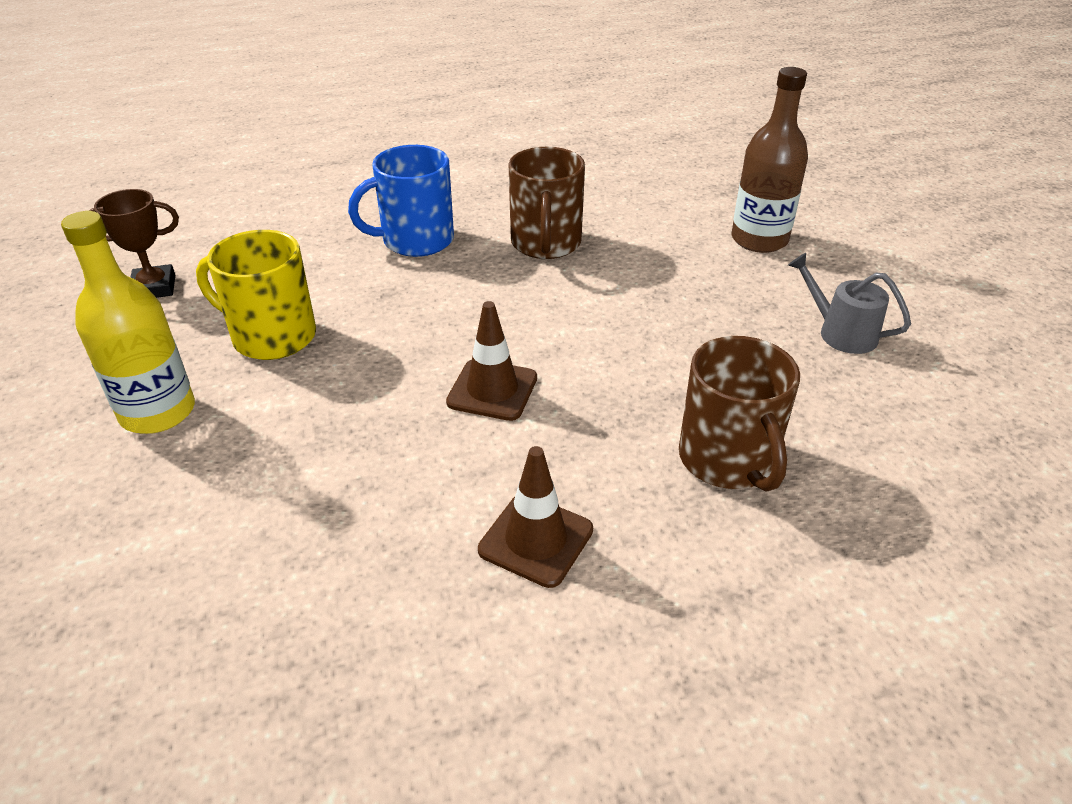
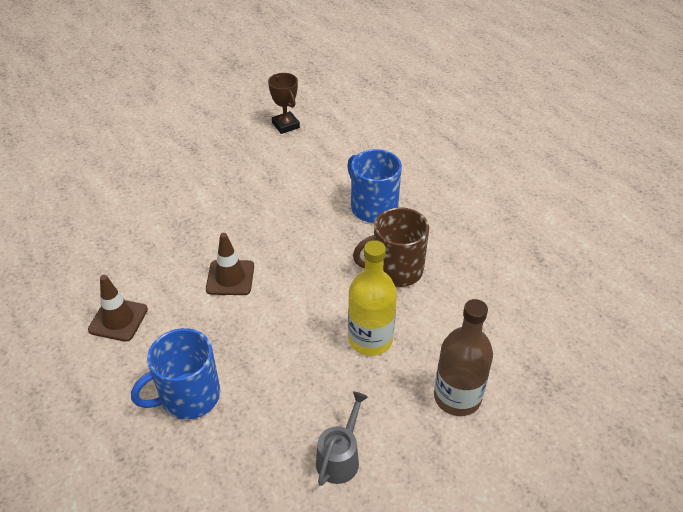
camera: 75 degrees right, 5 degrees up
(158, 412) = (188, 164): yellow bottle -> yellow bottle (370, 339)
(272, 336) = (256, 180): yellow mug -> none
(728, 460) = (188, 396): brown mug -> blue mug

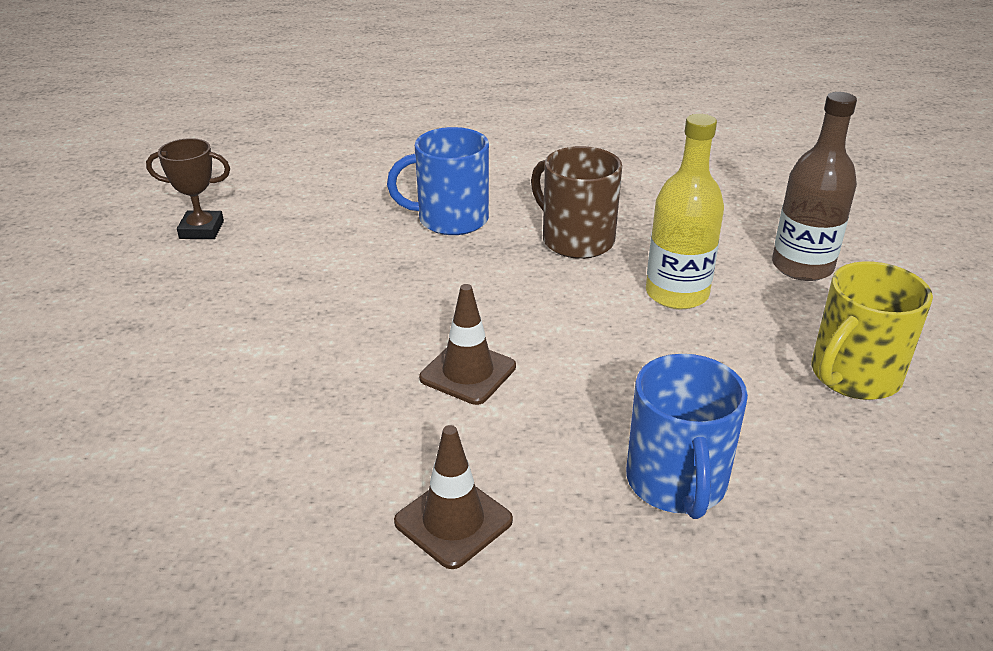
camera: 60 degrees left, 10 degrees down
(340, 457) = (853, 376): grey watering can -> yellow mug
(395, 270) = (576, 240): brown mug -> brown mug turned 120 degrees clockwise

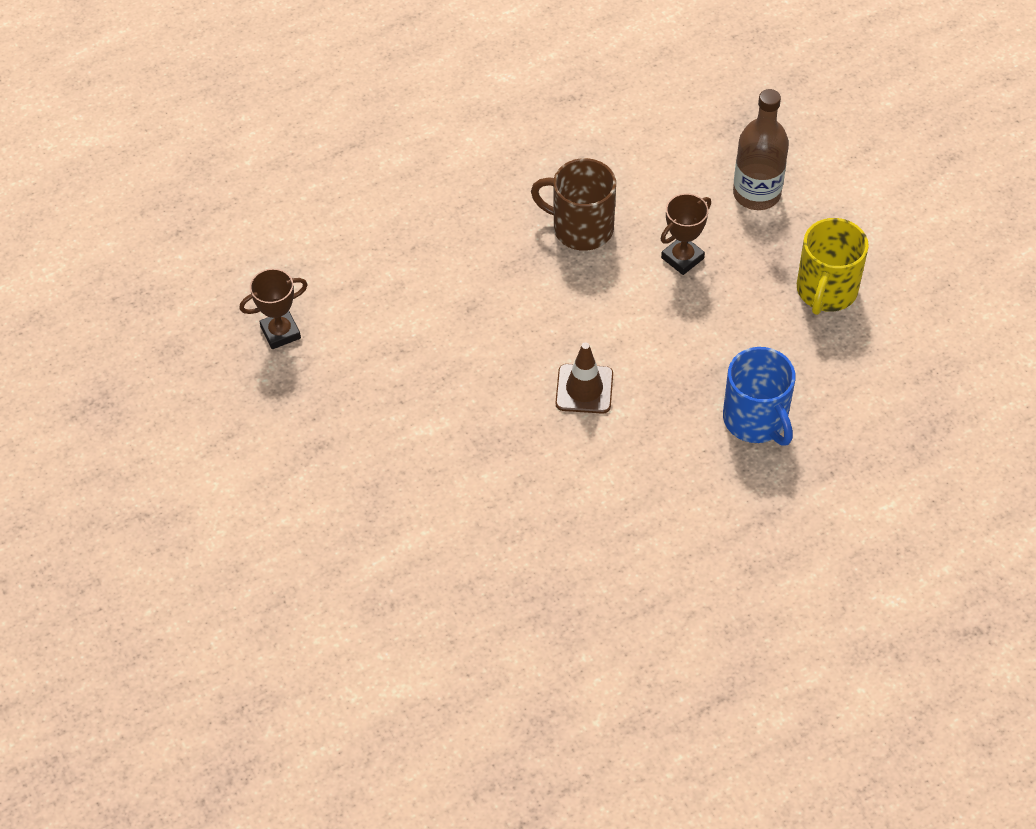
camera: 25 degrees left, 20 degrees up
(450, 219) = (470, 242): blue mug -> none
(453, 521) = (646, 499): brown traffic cone -> none
(677, 294) = (682, 258): yellow bottle -> brown trophy

